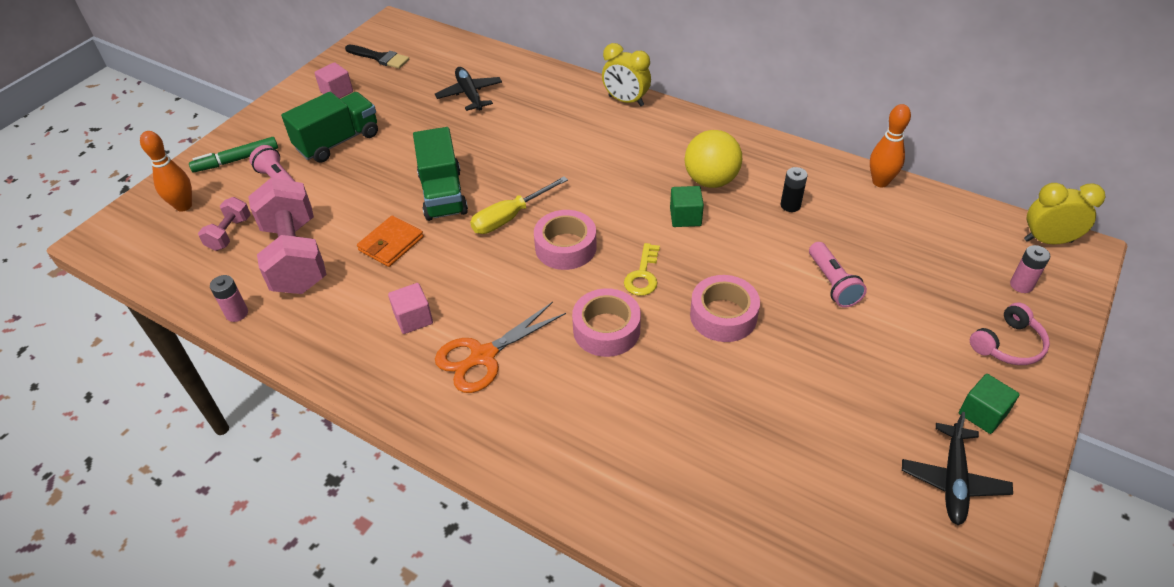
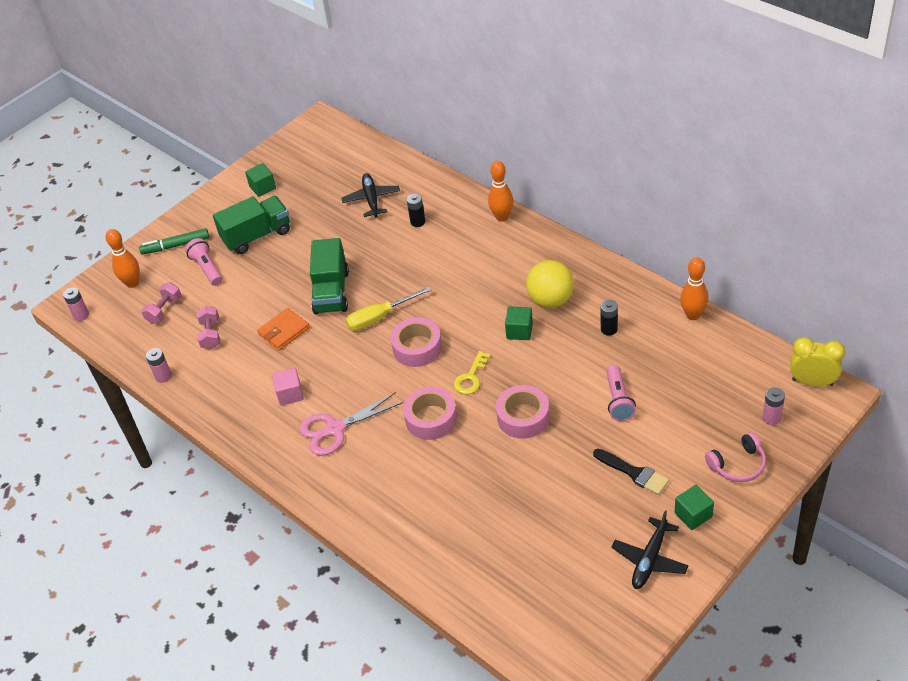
camera: 15 degrees right, 0 degrees up
(116, 249) = (81, 315): none -> pink battery
(295, 257) = (211, 335): pink dumbbell -> pink dumbbell, size x0.47
(337, 92) = (262, 187): pink cube -> green cube
(380, 58) = (303, 156): black brush -> black brush (634, 473)
(483, 356) = (335, 429): orange scissors -> pink scissors
(530, 113) = (418, 222): none -> black battery
(626, 101) = (502, 217): yellow clock -> orange bowling pin

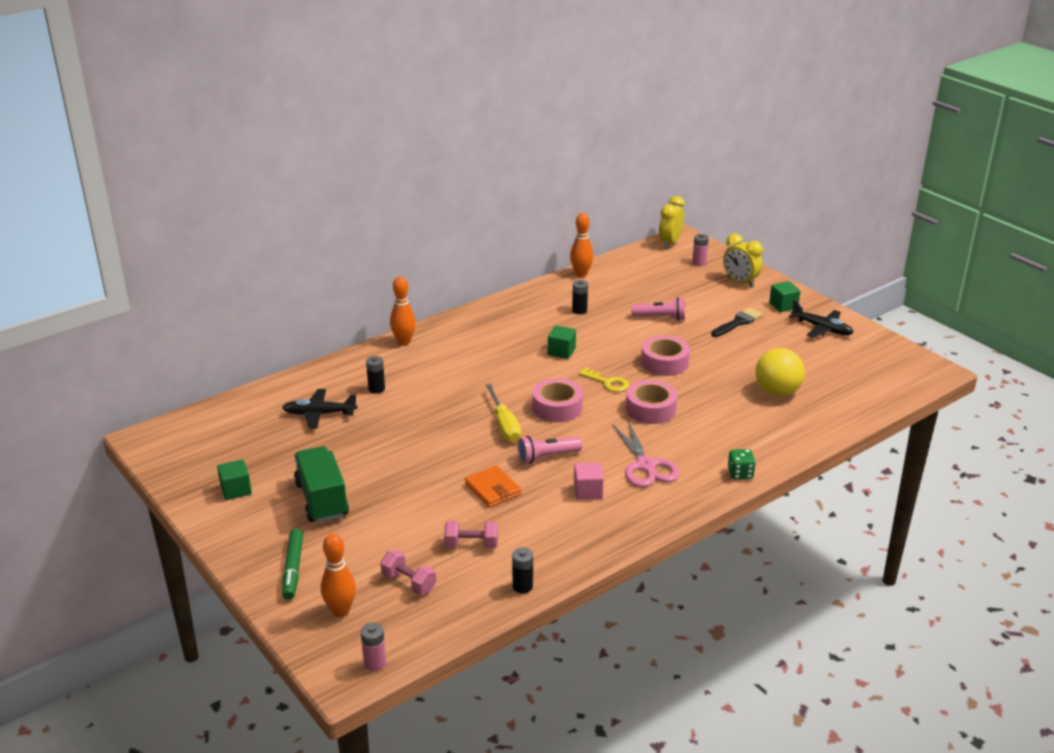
camera: 85 degrees left, 15 degrees down
(163, 376) = (522, 586): pink battery -> black battery
(207, 268) = (354, 543): pink flashlight -> pink flashlight (547, 457)
(331, 292) = (449, 452): green truck -> none
(334, 504) = (740, 474): none -> green dice
(550, 300) = (530, 332): yellow ball -> yellow ball (777, 392)
(738, 465) = (740, 282): pink headphones -> yellow clock

